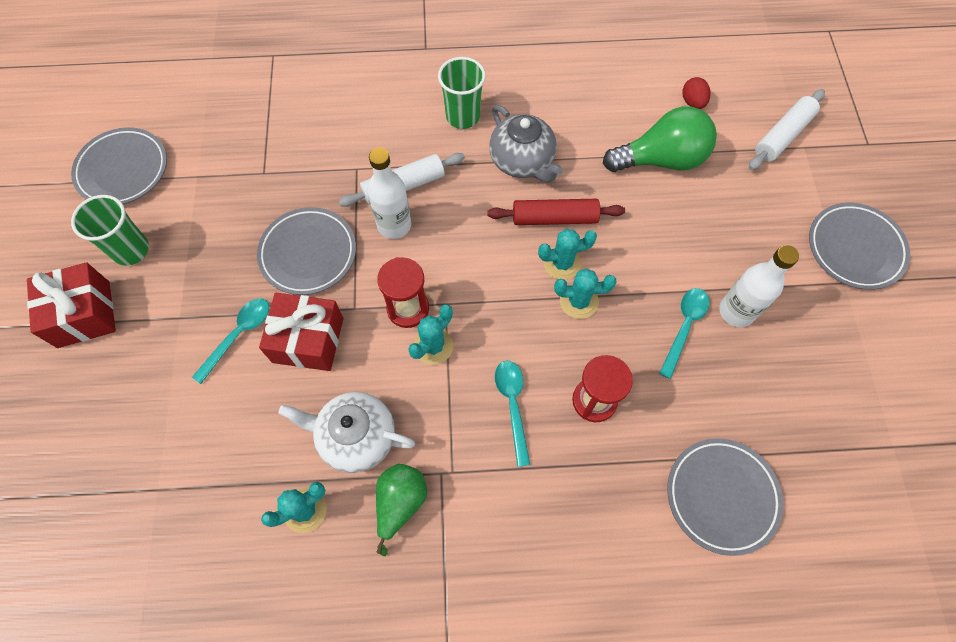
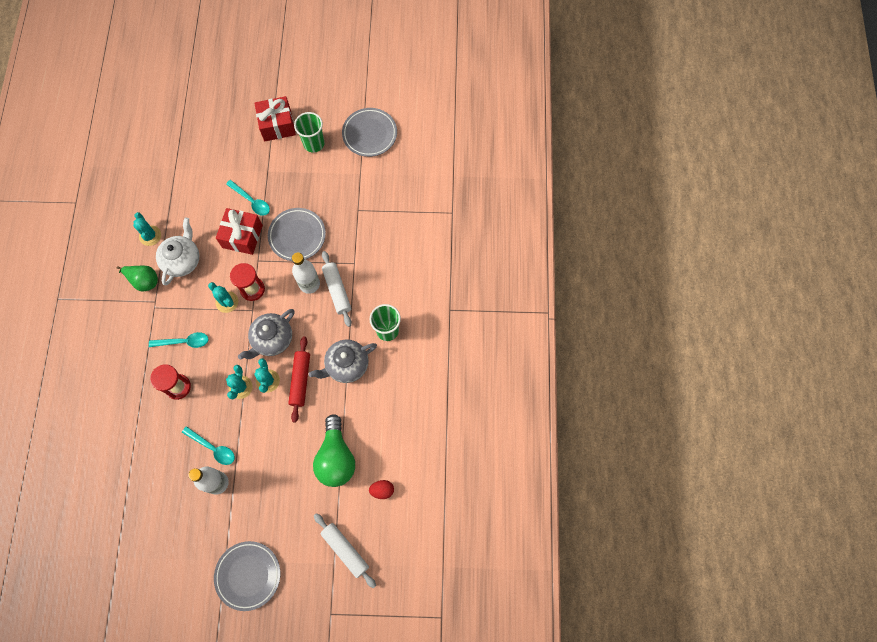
camera: 95 degrees right, 5 degrees up
(493, 266) = (272, 339): none -> grey teapot
(721, 496) = (111, 448): grey plate -> none

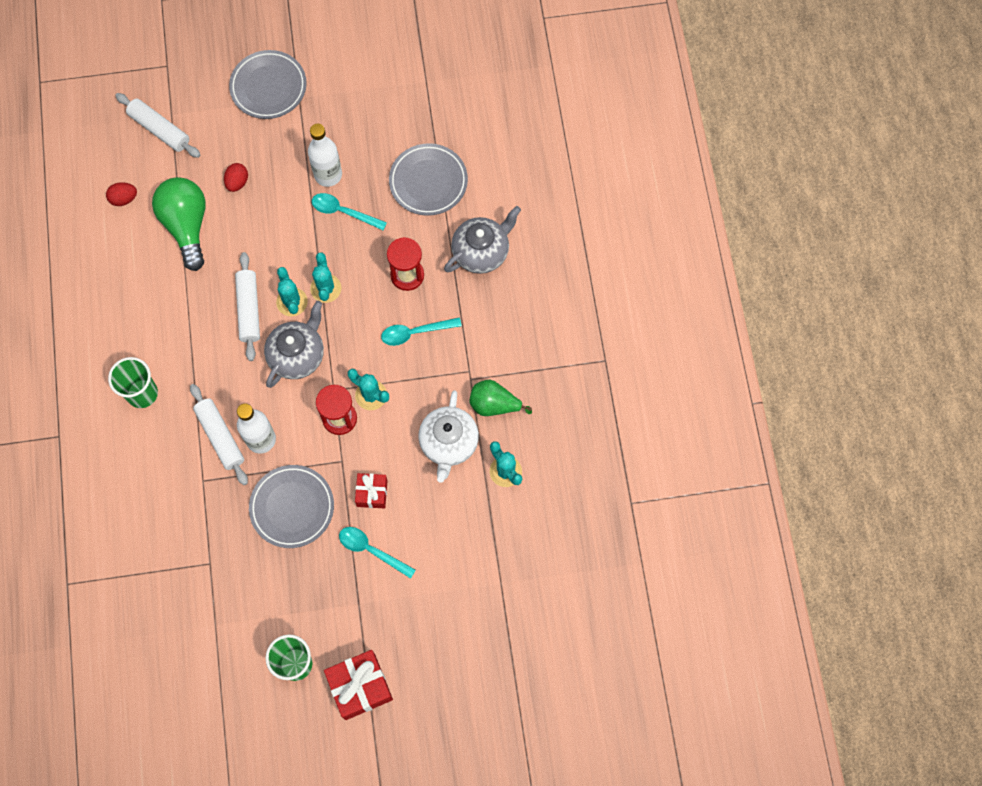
camera: 170 degrees right, 0 degrees up
(242, 236) = (372, 493): red gift -> red gift, size x0.60
(290, 489) = (237, 182): none -> red egg
(300, 380) = (249, 309): red rolling pin -> white rolling pin
(346, 365) = (191, 338): grey teapot -> grey teapot (481, 252)
(369, 134) = (210, 697): grey plate -> grey plate (428, 182)

